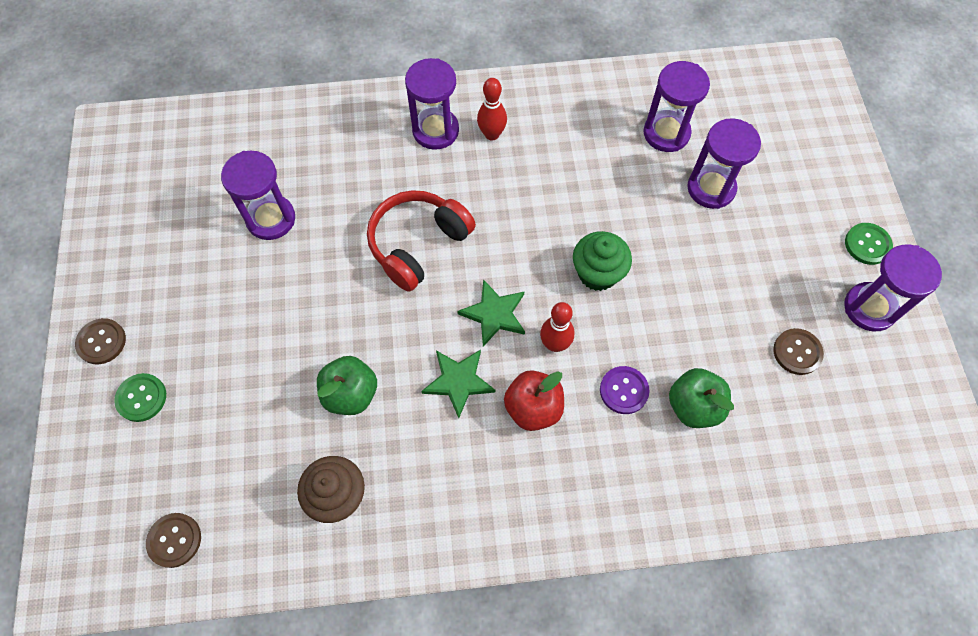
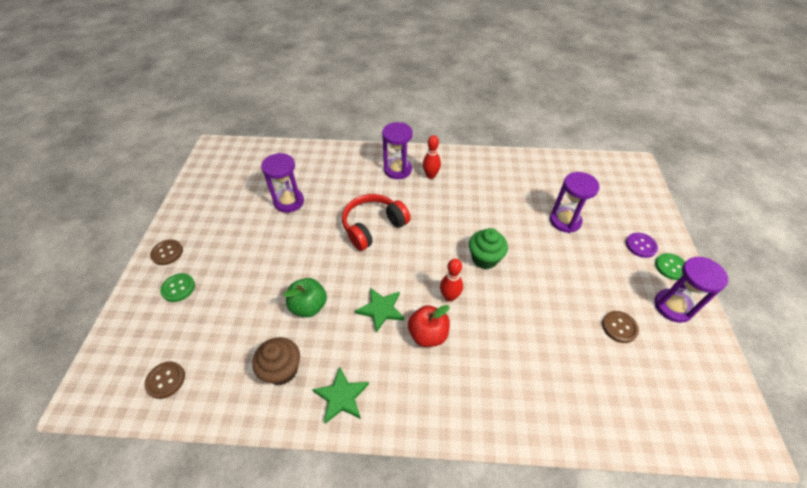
camera: 10 degrees right, 15 degrees down
(494, 314) = (413, 273): green star -> green star (341, 396)
(624, 390) = (492, 333): purple button -> purple button (640, 246)
(666, 133) = (538, 188): purple hourglass -> none
(694, 406) = (541, 351): green apple -> none

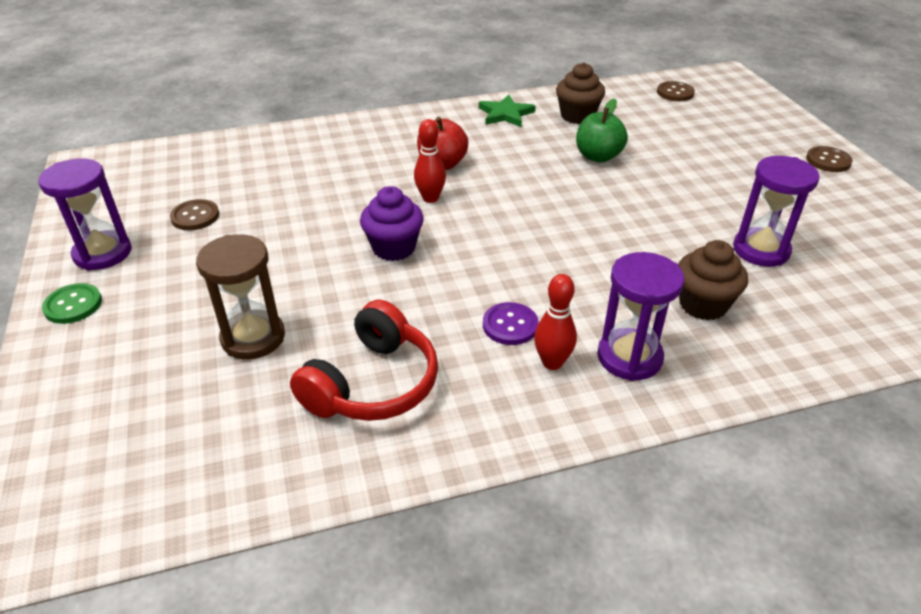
camera: 160 degrees right, 10 degrees down
(178, 288) = (762, 139): green button -> none
(346, 182) = (703, 304): none -> brown cupcake
(373, 227) = (591, 248): red headphones -> red headphones (372, 383)
(381, 309) = (511, 171): green star -> none
(484, 258) = (394, 248): green cupcake -> purple cupcake
(565, 221) = (253, 338): purple hourglass -> brown hourglass
(640, 246) = (113, 327): purple button -> purple button (510, 325)

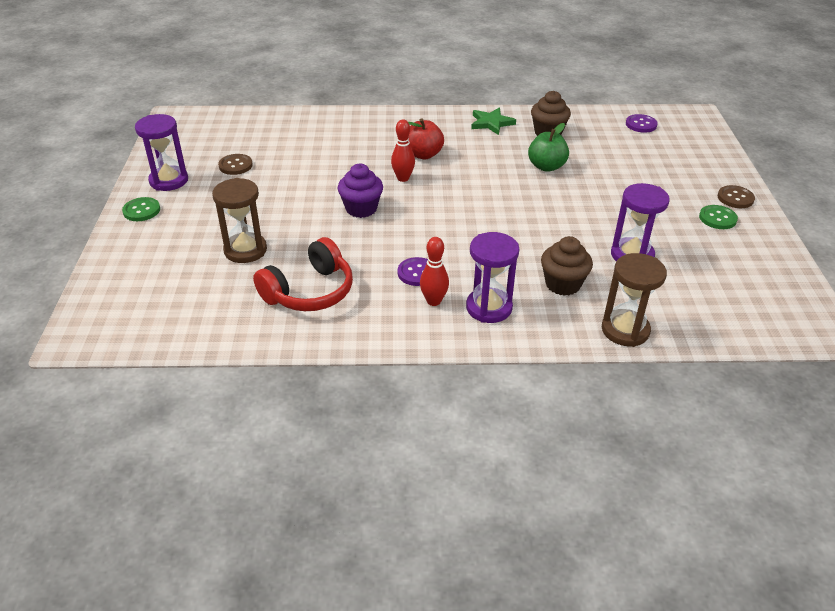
camera: 15 degrees right, 0 degrees up
(675, 93) = (641, 124): brown button -> purple button
(814, 353) = (625, 330): none -> brown hourglass
(825, 187) = (717, 218): none -> green button

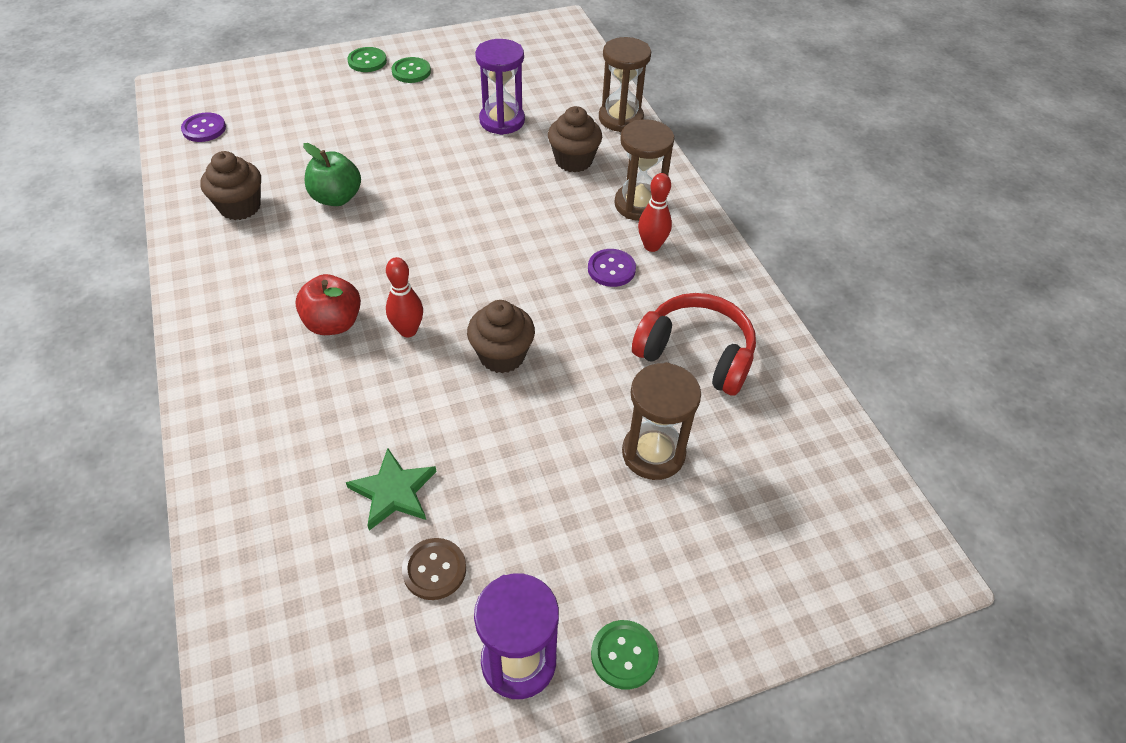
camera: 110 degrees left, 10 degrees up
(361, 209) = (502, 355): purple cupcake -> brown cupcake
(489, 308) = (639, 205): purple hourglass -> brown hourglass
(491, 123) = (218, 267): green star -> green star (393, 492)
(735, 198) = (367, 61): brown button -> green button

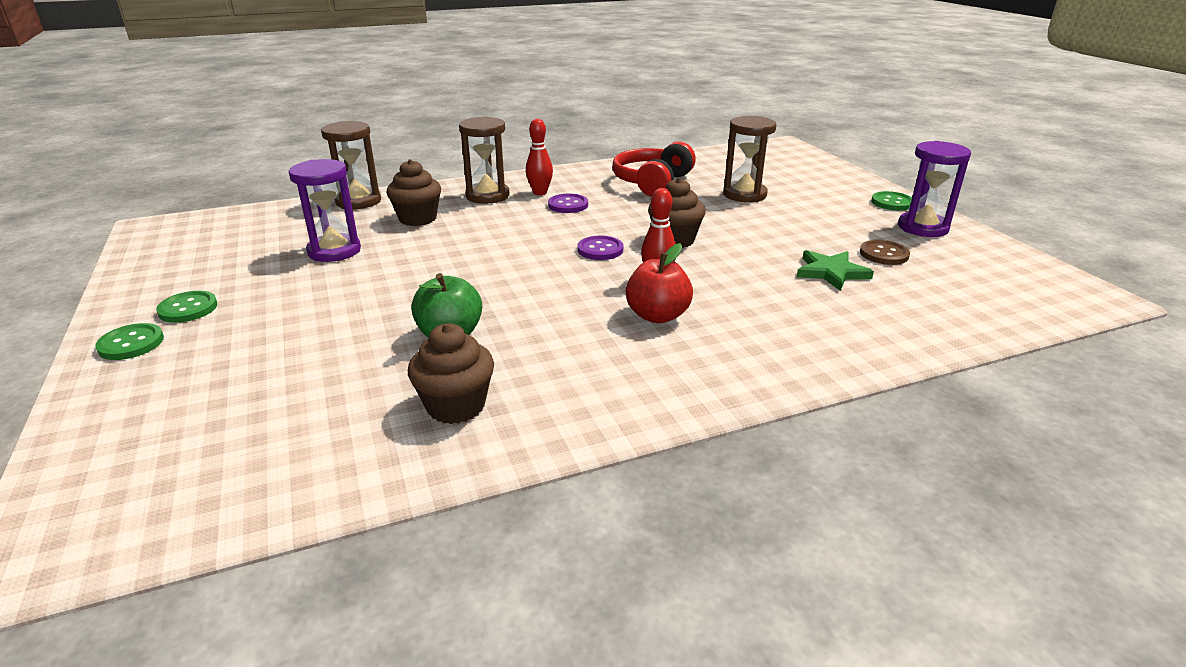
camera: 90 degrees left, 20 degrees down
(204, 129) = (231, 480): purple button -> purple button (600, 250)

